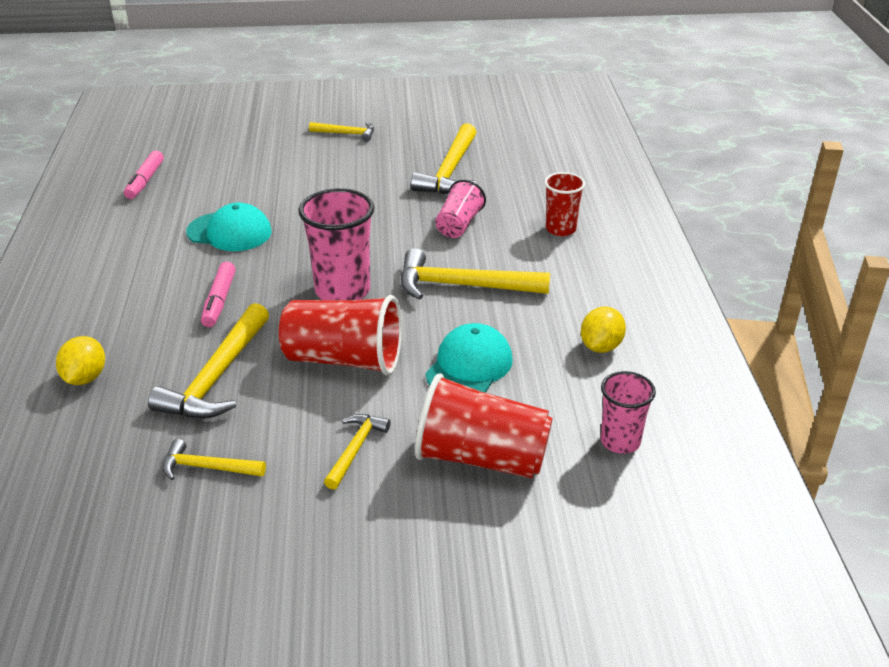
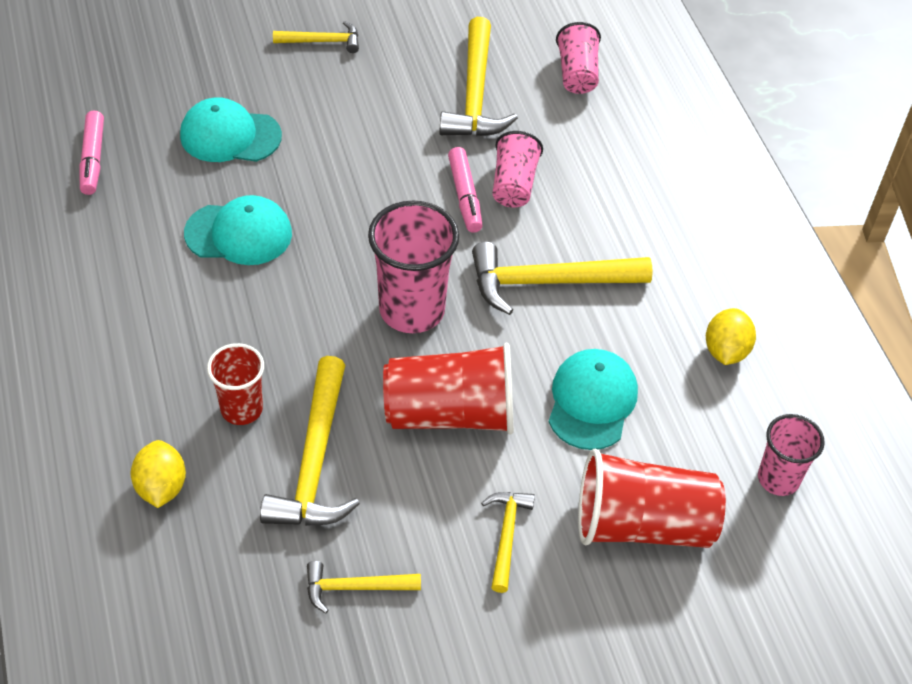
camera: 15 degrees left, 15 degrees up
(219, 301) = (271, 347): pink marker -> pink marker (465, 196)
(252, 177) = (230, 136): none -> turquoise cap
(536, 167) = (577, 74): none -> pink cup
(560, 229) = (634, 176): red cup -> red cup (241, 409)

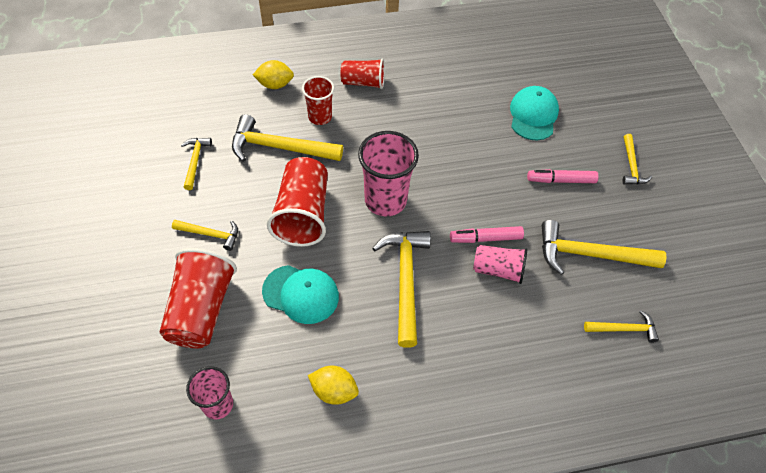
camera: 95 degrees right, 5 degrees up
(93, 159) = (508, 54): pink marker -> pink marker (561, 180)
(157, 352) = (363, 82): none -> red cup
(239, 234) = (450, 118): turquoise cap -> none
(577, 74) = (624, 329): pink cup -> yellow hammer

